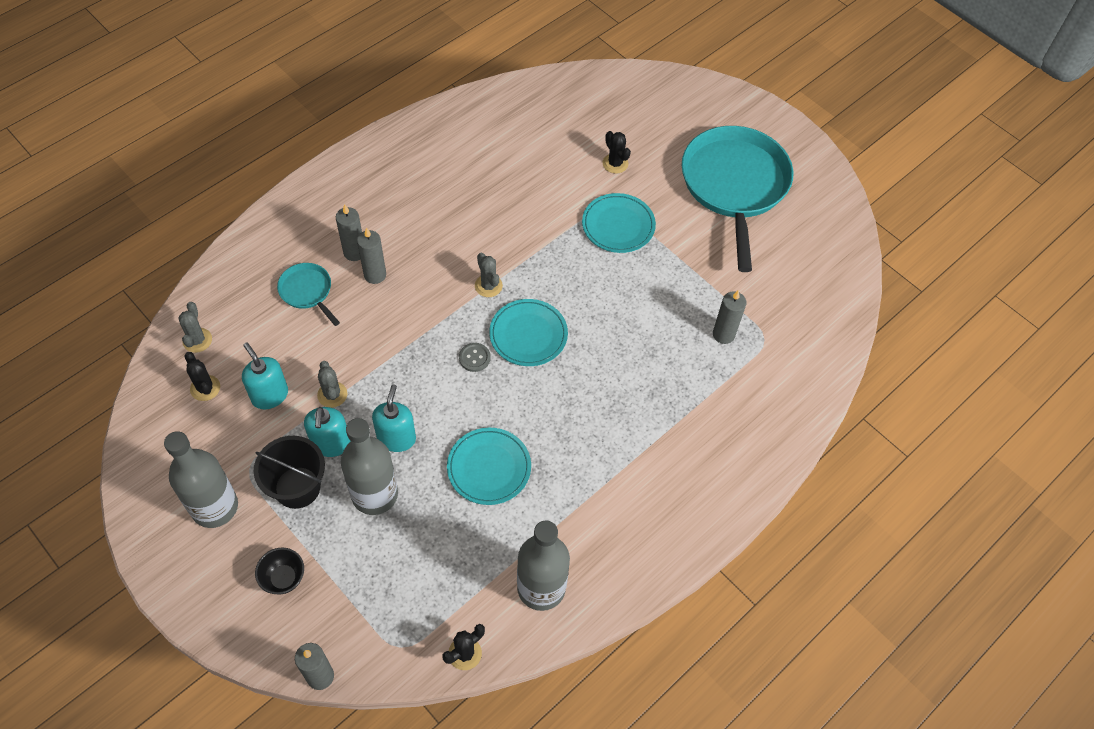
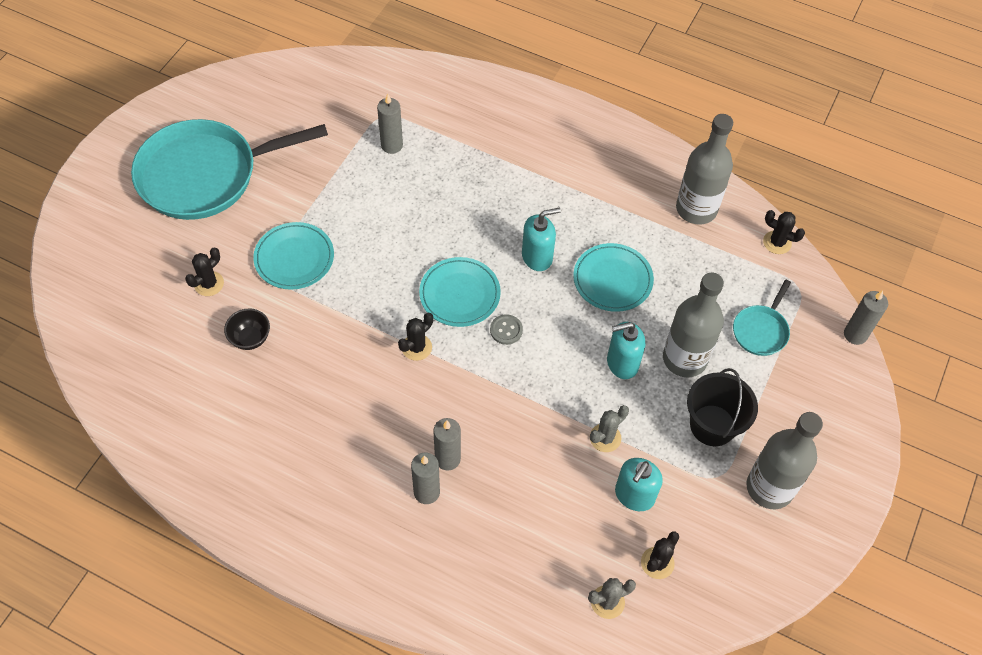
camera: 110 degrees left, 0 degrees up
(283, 578) = (797, 398): black bowl -> black bowl (250, 338)
(307, 291) = (497, 517): turquoise pan -> turquoise pan (761, 330)
(331, 444) = (656, 416): turquoise soap dispenser -> turquoise soap dispenser (537, 257)
(488, 286) = (416, 347): grey cactus -> black cactus

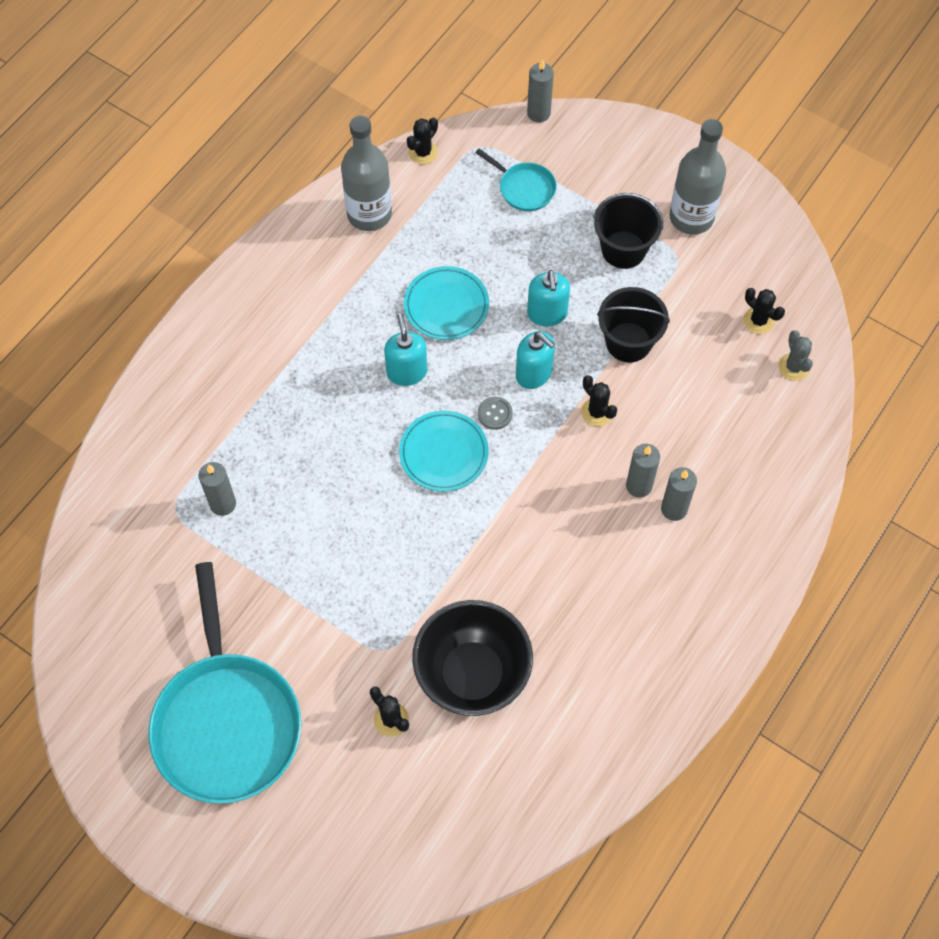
camera: 80 degrees left, 5 degrees up
(250, 338) = (472, 674): black bowl -> black bowl, size x2.29
(294, 258) = (369, 622): turquoise plate -> none
(416, 347) = (505, 502): black cactus -> black cactus (597, 412)
(605, 438) = (628, 342): grey cactus -> black bucket
(634, 495) = (691, 328): turquoise soap dispenser -> turquoise soap dispenser (534, 374)
(684, 359) = (548, 259): grey bottle -> none

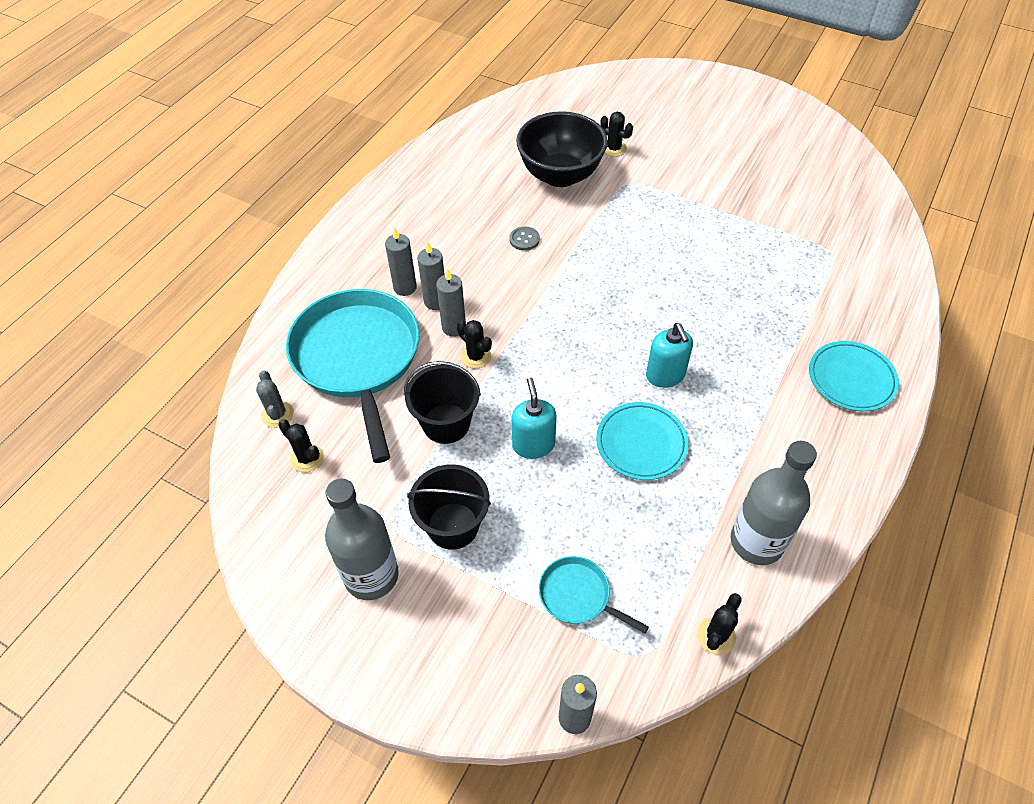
camera: 175 degrees right, 10 degrees down
(223, 504) = (792, 259): grey candle -> grey candle (454, 327)
(227, 722) = (729, 139): turquoise pan -> turquoise pan (358, 358)
(443, 453) = (613, 311): turquoise plate -> turquoise plate (851, 379)
(495, 414) = (572, 347): grey button -> grey button (524, 239)
(534, 374) = (540, 385): turquoise soap dispenser -> none

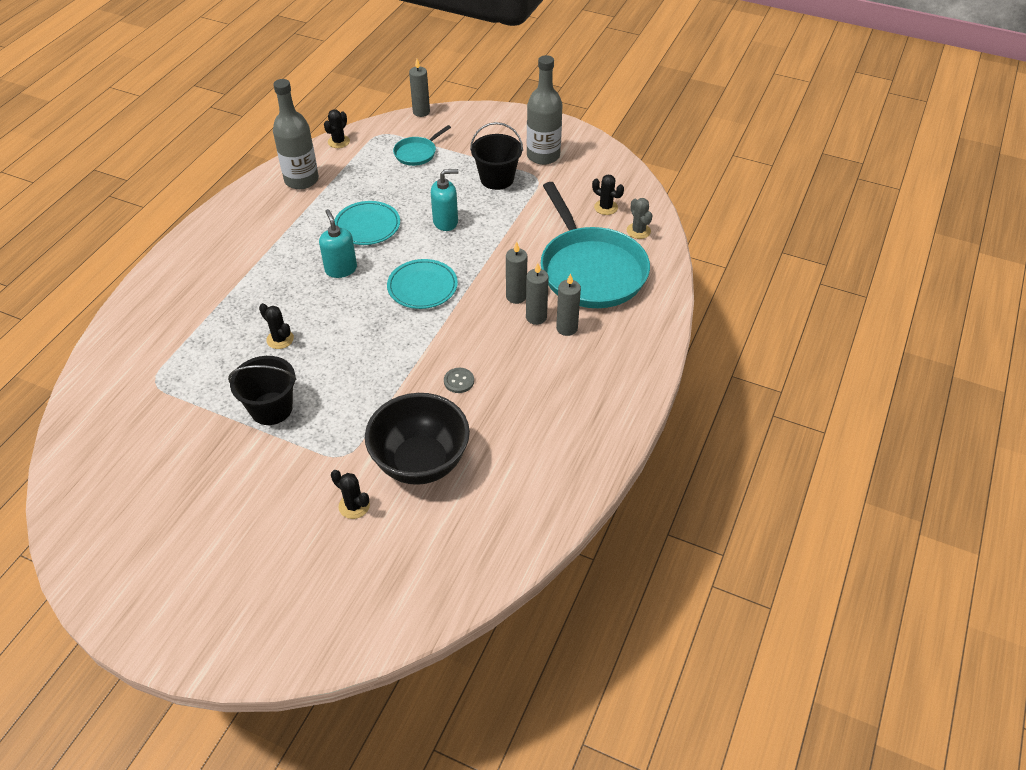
camera: 175 degrees right, 5 degrees down
(446, 423) = (511, 231): black bucket -> black bucket (271, 408)
(475, 356) = (494, 276): black cactus -> black cactus (280, 339)
(533, 444) = (445, 222): turquoise soap dispenser -> turquoise soap dispenser turned 90 degrees counterclockwise
(578, 596) = (417, 153): turquoise pan -> turquoise pan turned 105 degrees clockwise
(851, 379) = (192, 273): turquoise plate -> turquoise plate (422, 287)

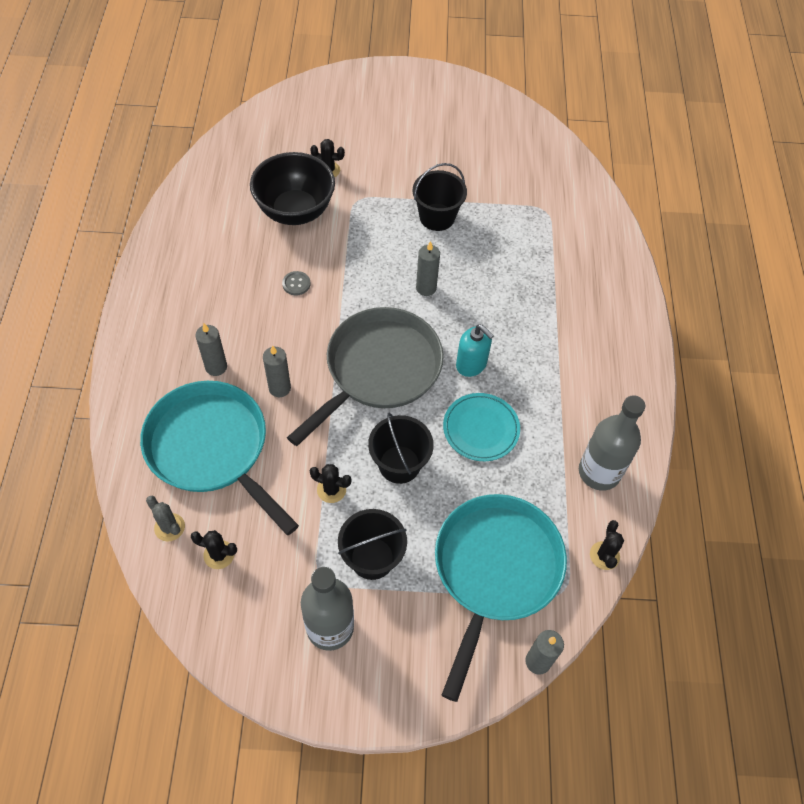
camera: 155 degrees right, 10 degrees up
(280, 339) = (474, 275): black cactus -> black cactus (331, 489)
(417, 153) = (495, 570): turquoise pan -> turquoise pan, size x2.26
(422, 287) = (379, 369): turquoise plate -> grey pan
(445, 222) = (399, 464): turquoise soap dispenser -> black bucket
(536, 317) = (250, 370): grey candle -> grey candle (426, 288)

